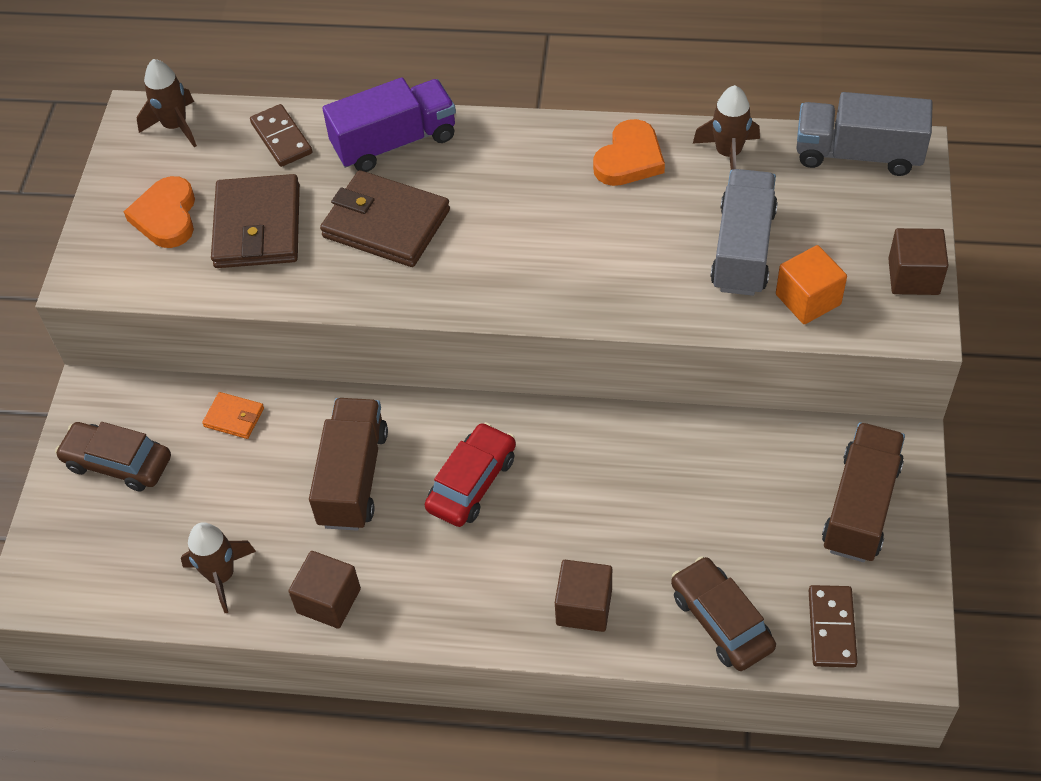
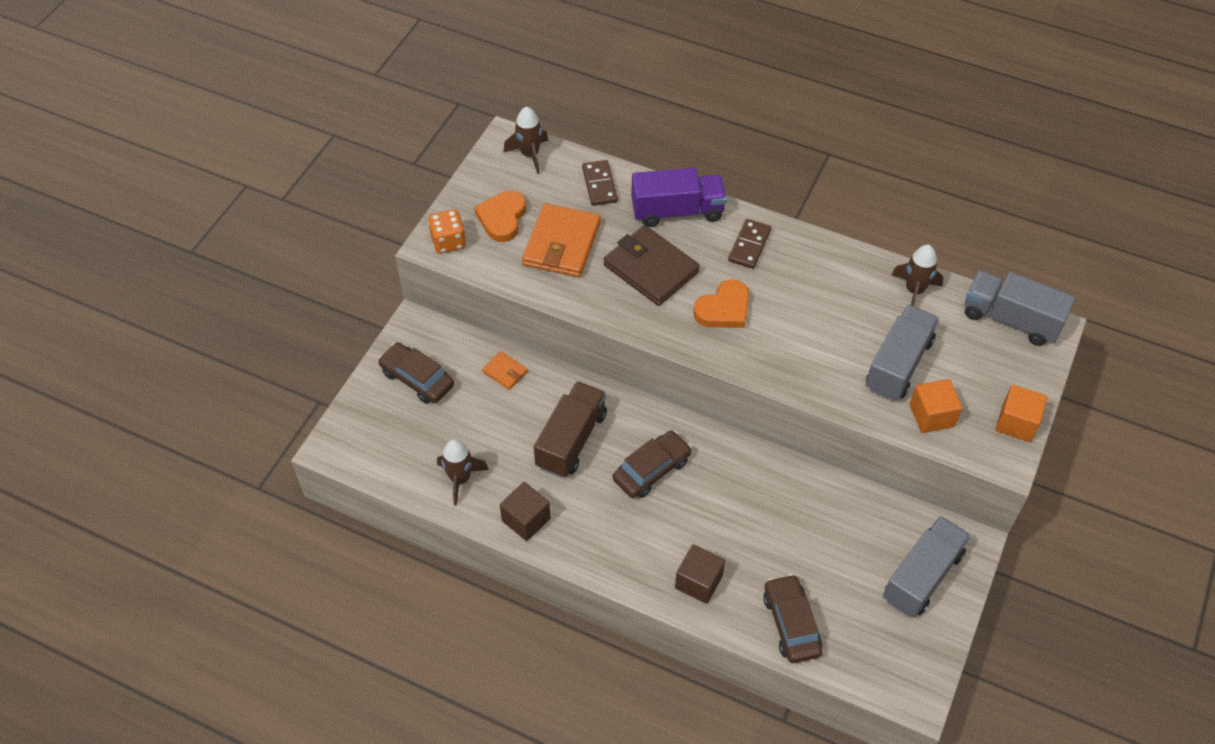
camera: 15 degrees right, 0 degrees up
(103, 268) = (448, 242): none -> orange dice
(257, 226) = (561, 244): brown wallet -> orange wallet
(472, 483) = (652, 470): red car -> brown car
(629, 159) = (840, 273): orange heart -> orange heart (724, 309)
(831, 628) = (868, 655): brown domino -> brown domino (749, 245)
(860, 506) = (922, 576): brown truck -> grey truck
(913, 276) = (1016, 423): brown cube -> orange cube

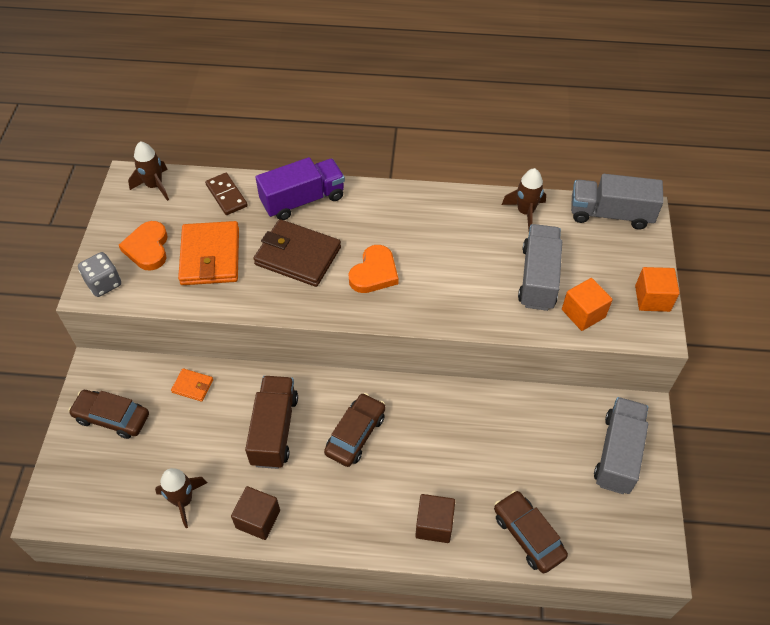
camera: 20 degrees left, 0 degrees up
(448, 242) = (104, 283): orange dice -> grey dice
(749, 245) = (375, 212): brown domino -> none

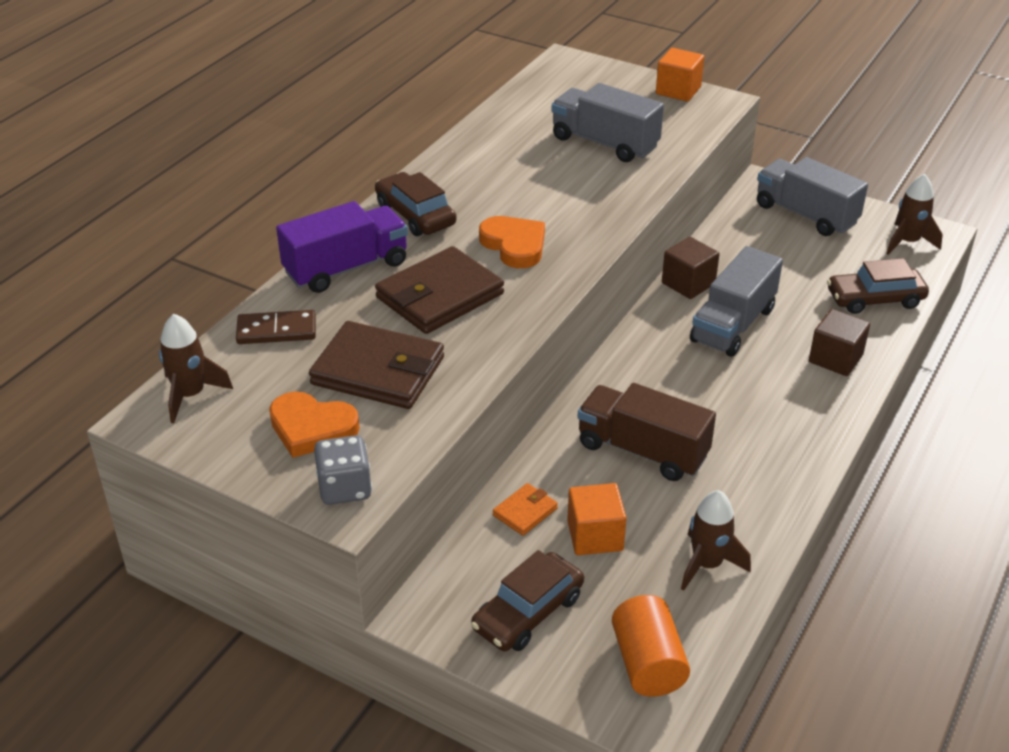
camera: 65 degrees left, 15 degrees down
(91, 493) = (647, 663): none -> orange cylinder
(210, 256) = (378, 371): orange wallet -> brown wallet
(258, 519) = (767, 499): brown cube -> brown cube (688, 283)
(303, 200) = (346, 268): purple truck -> purple truck turned 60 degrees clockwise
(355, 434) = (686, 383): brown car -> brown car (415, 215)
(525, 212) = (506, 123): brown rocket -> brown rocket (907, 242)
(583, 313) = (670, 132): orange cube -> orange cube (595, 536)
(610, 214) = (552, 77): grey truck -> grey truck (733, 325)

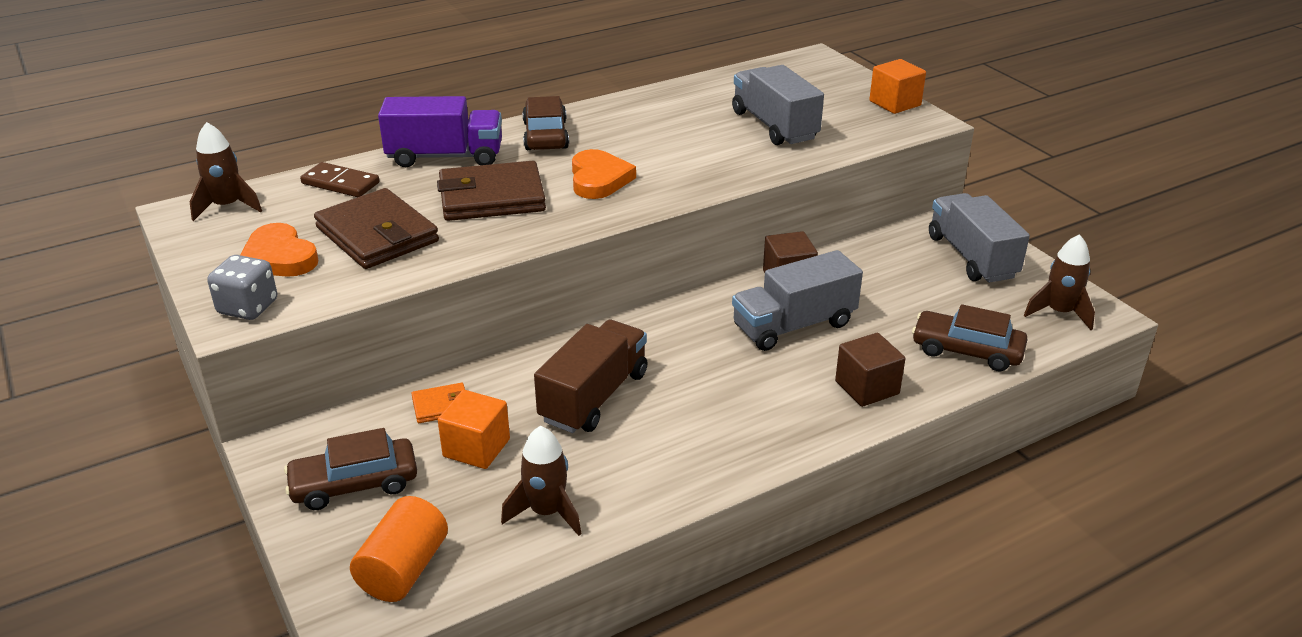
camera: 30 degrees right, 5 degrees down
(642, 450) = (594, 397): brown truck -> brown truck turned 60 degrees clockwise

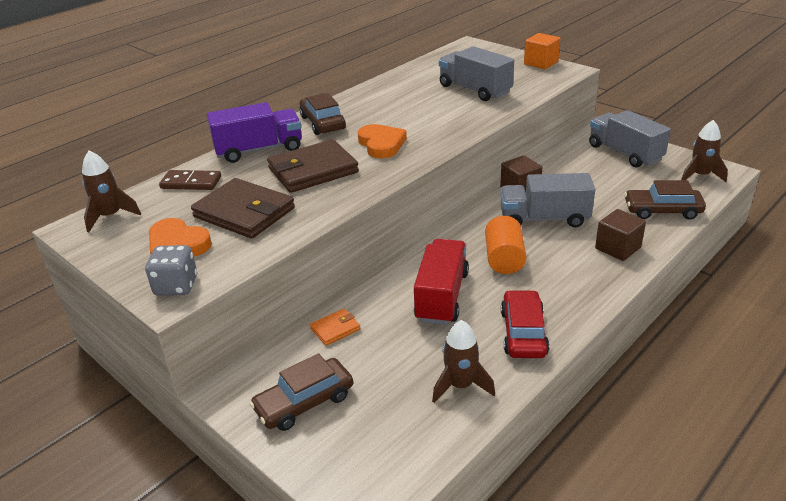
camera: 15 degrees left, 0 degrees up
(403, 569) = (382, 456): orange cylinder -> orange cylinder (504, 259)
(476, 448) = (380, 352): orange cube -> none
(594, 397) = (442, 296): brown truck -> red truck
(666, 468) = (523, 333): none -> red car
(794, 325) = (544, 219): grey truck -> grey truck turned 45 degrees clockwise

